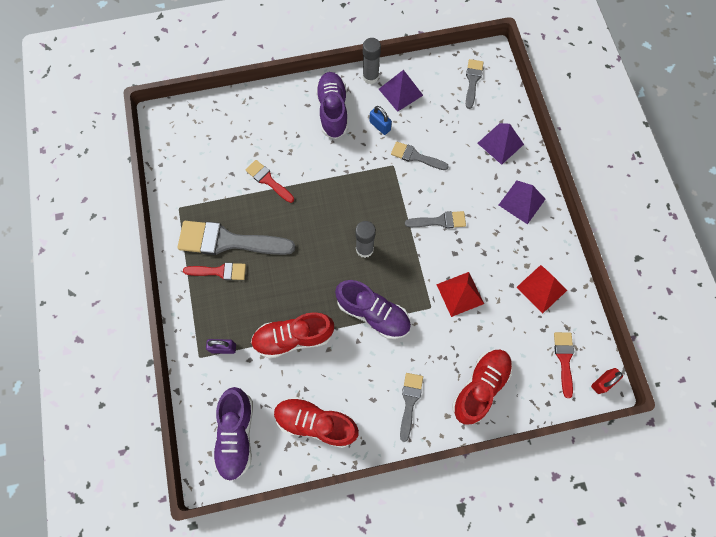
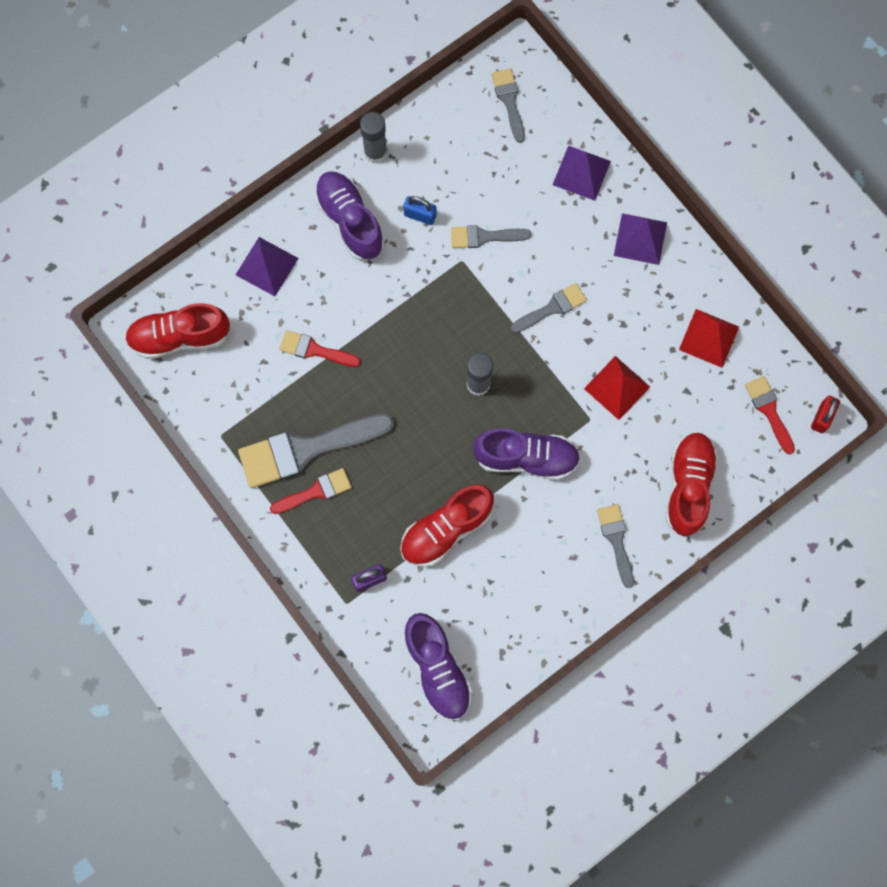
camera: 25 degrees left, 5 degrees up
(316, 423) = (521, 613): red shoe -> red shoe (180, 337)
(400, 92) = (424, 156): purple pyramid -> purple pyramid (267, 266)

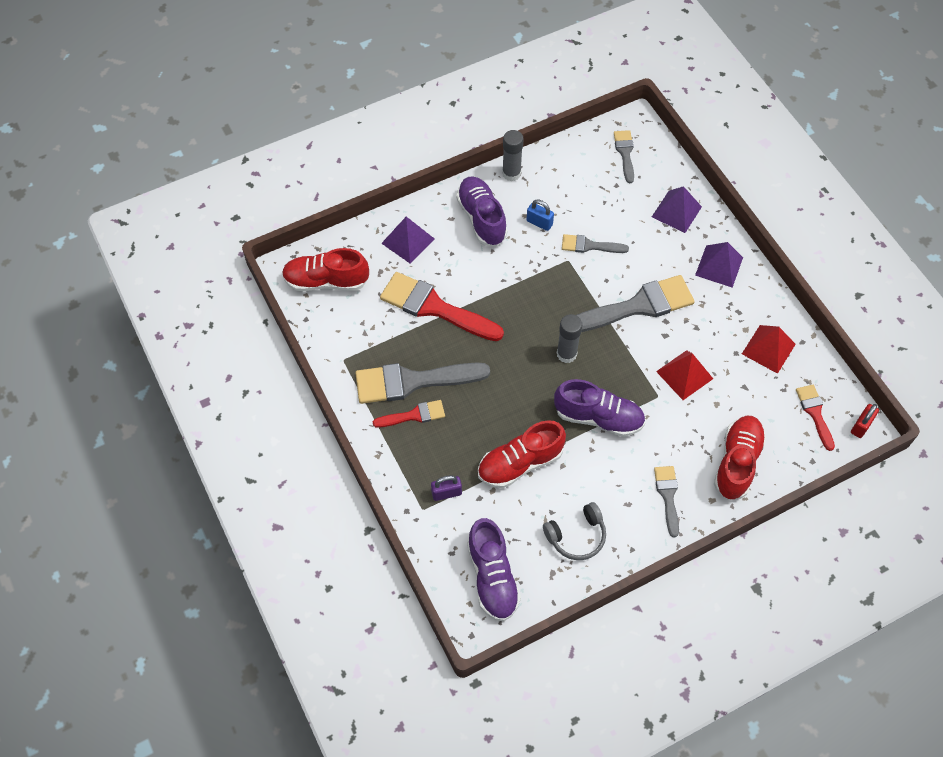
camera: 10 degrees right, 15 degrees down
(314, 350) = (434, 307): red brush -> red brush, size x1.89
(522, 605) = (576, 536): none -> grey headphones
(552, 308) = (638, 306): grey brush -> grey brush, size x1.89

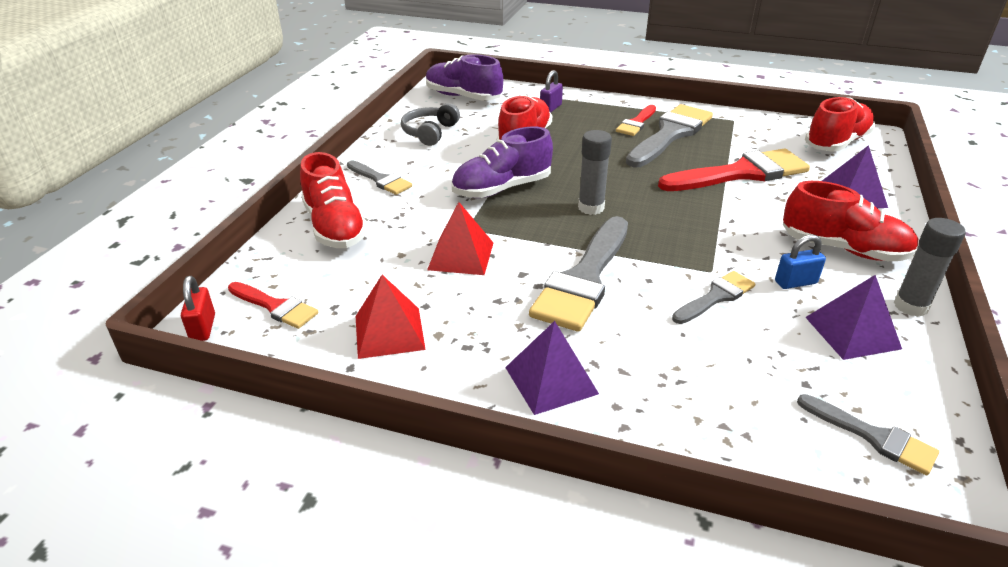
camera: 135 degrees right, 25 degrees down
(481, 218) = (843, 249): purple shoe -> red shoe
(676, 211) = (692, 408): purple pyramid -> purple pyramid (852, 332)

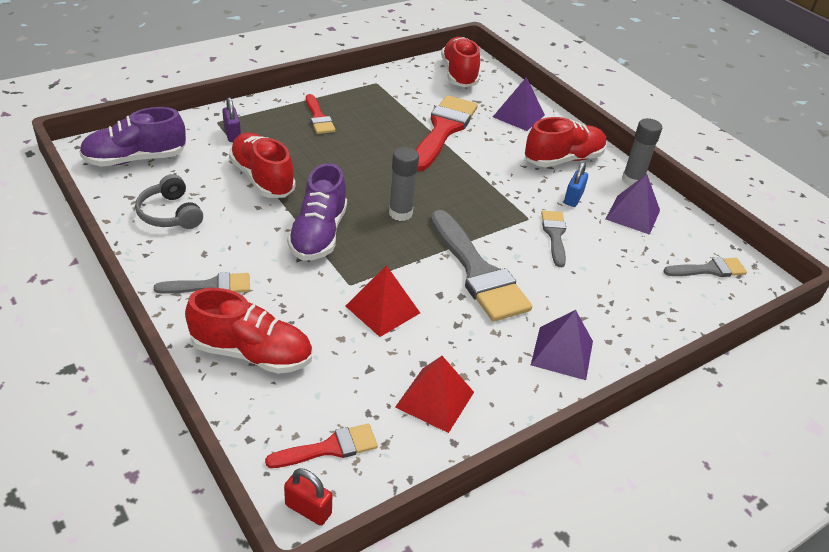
camera: 55 degrees left, 5 degrees up
(670, 134) = (356, 117): grey brush -> none

